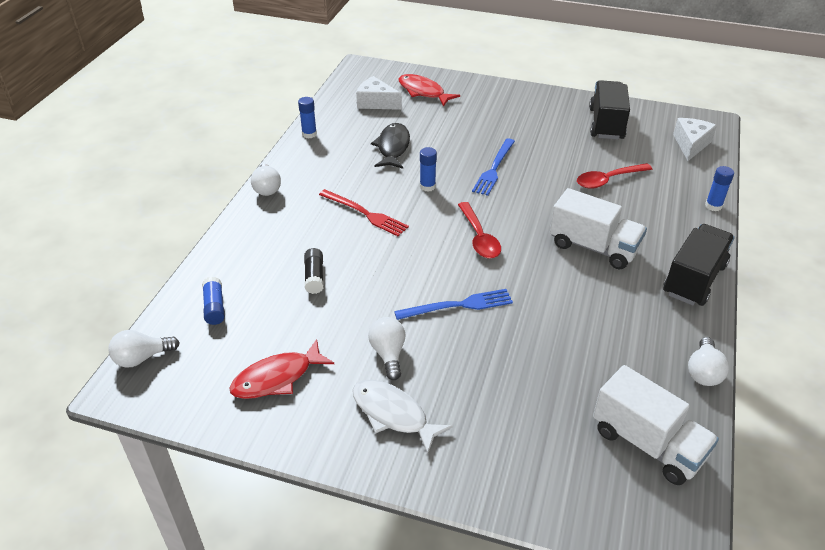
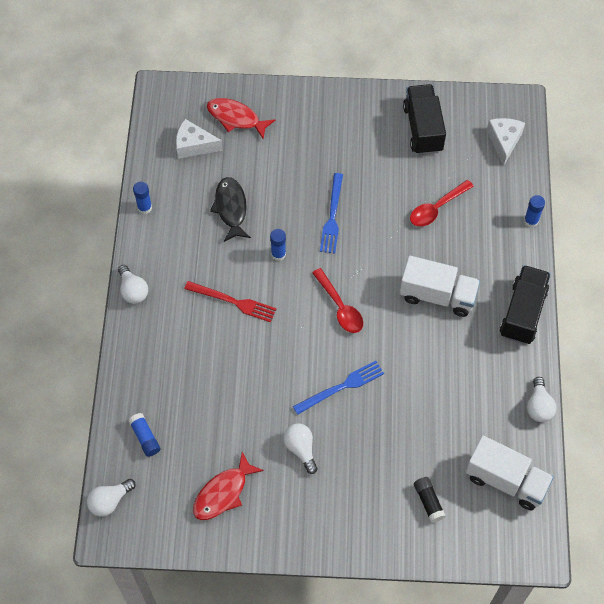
camera: 15 degrees left, 20 degrees up
(314, 277) = (215, 385): black glue stick -> black glue stick (428, 501)
(393, 414) = (321, 502): white fish -> none

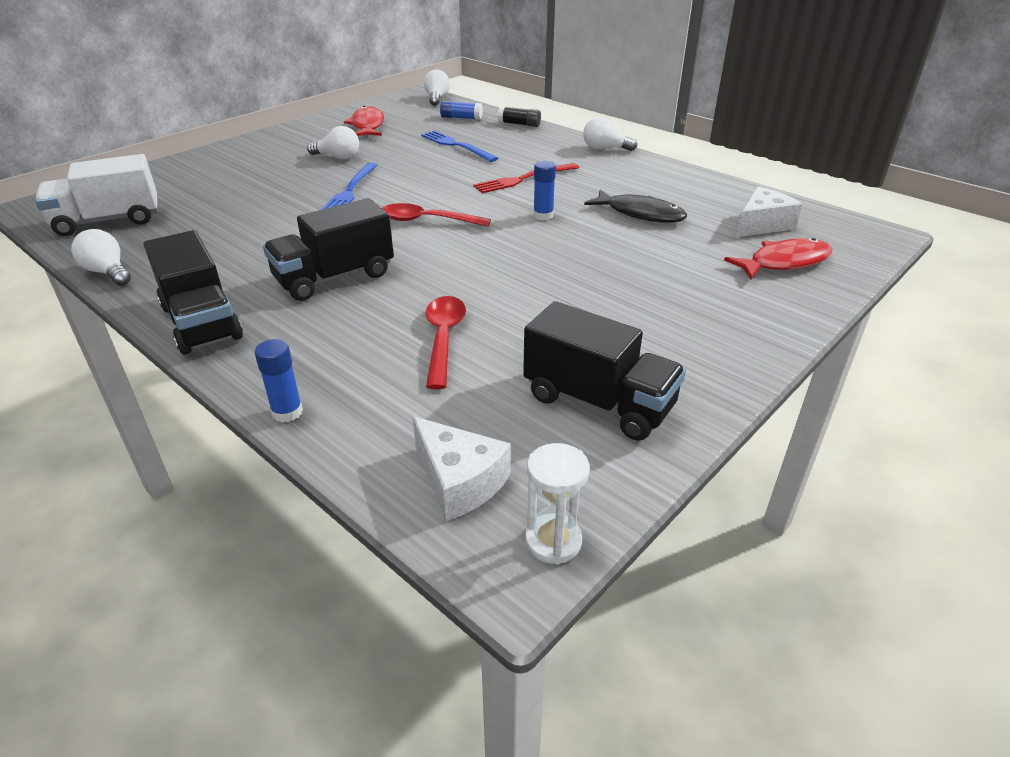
camera: 130 degrees right, 25 degrees down
(144, 207) = (698, 178): blue glue stick -> none
(332, 216) = (545, 262): blue fork -> blue fork (456, 146)
(428, 501) = (184, 183): black glue stick -> black glue stick (519, 124)
(437, 295) = (334, 277): white truck -> black truck
(500, 101) = (553, 541): none -> white hourglass

